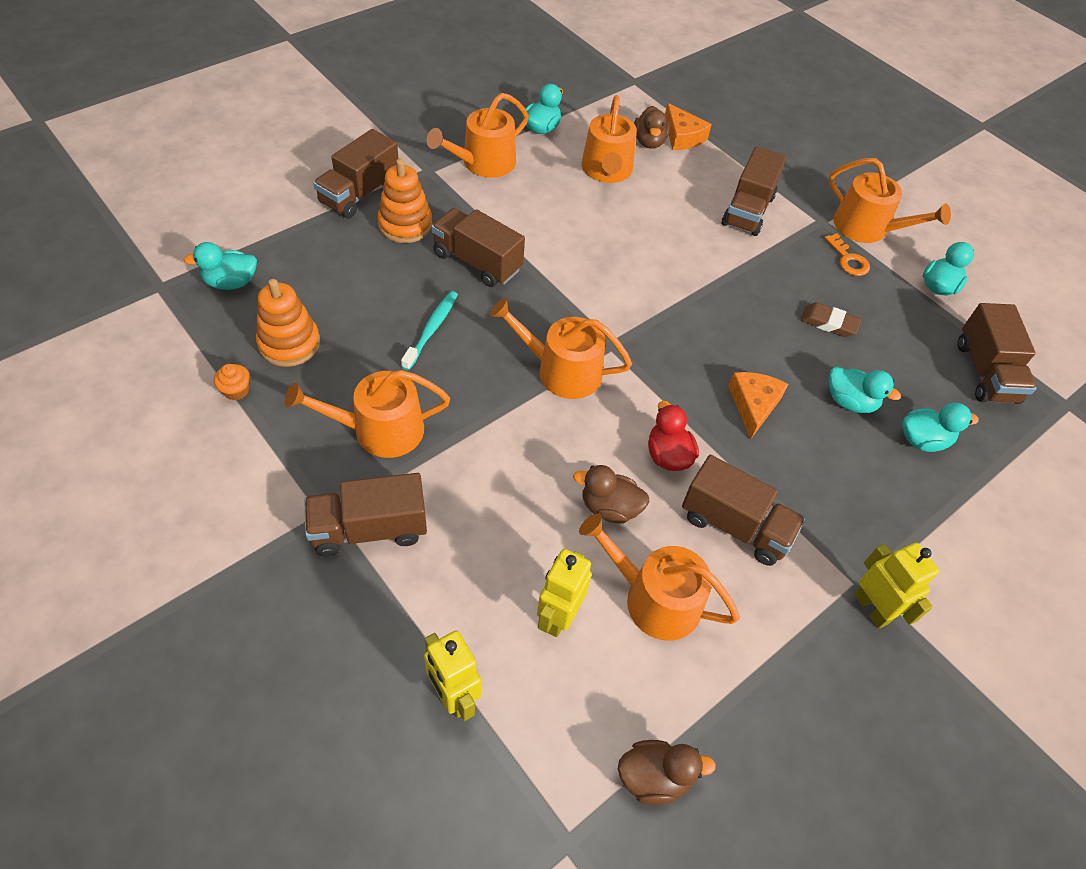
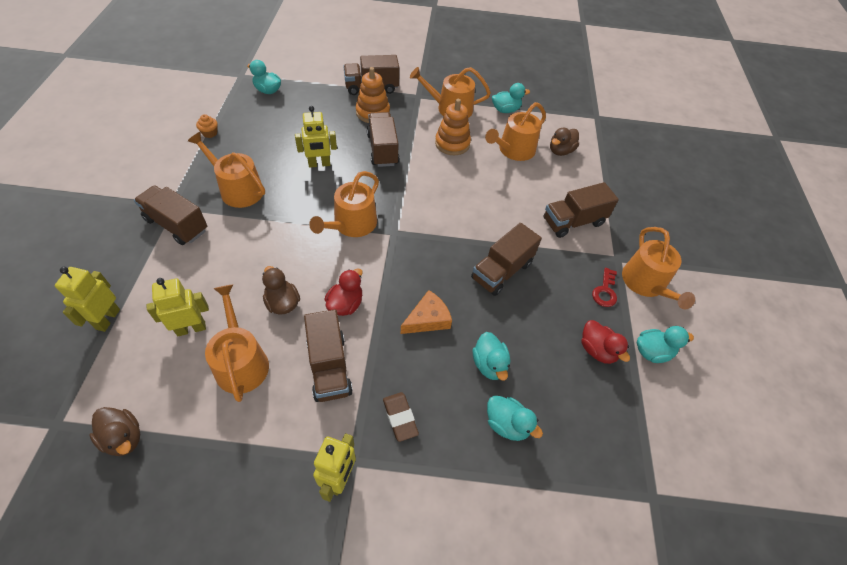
camera: 45 degrees right, 0 degrees up
(289, 344) = (254, 129): orange stacking toy -> orange stacking toy (452, 143)
(431, 329) = (319, 164): turquoise toothbrush -> yellow robot
(561, 370) = (351, 225): orange watering can -> orange watering can turned 120 degrees counterclockwise
(682, 136) = (586, 160): orange cheese -> none
(828, 323) = (539, 314): brown eraser -> brown eraser (400, 417)
(848, 259) = (605, 291): orange key -> red key
(904, 318) = (597, 350): none -> red duck
(985, 372) = (613, 426): brown truck -> brown truck (501, 271)

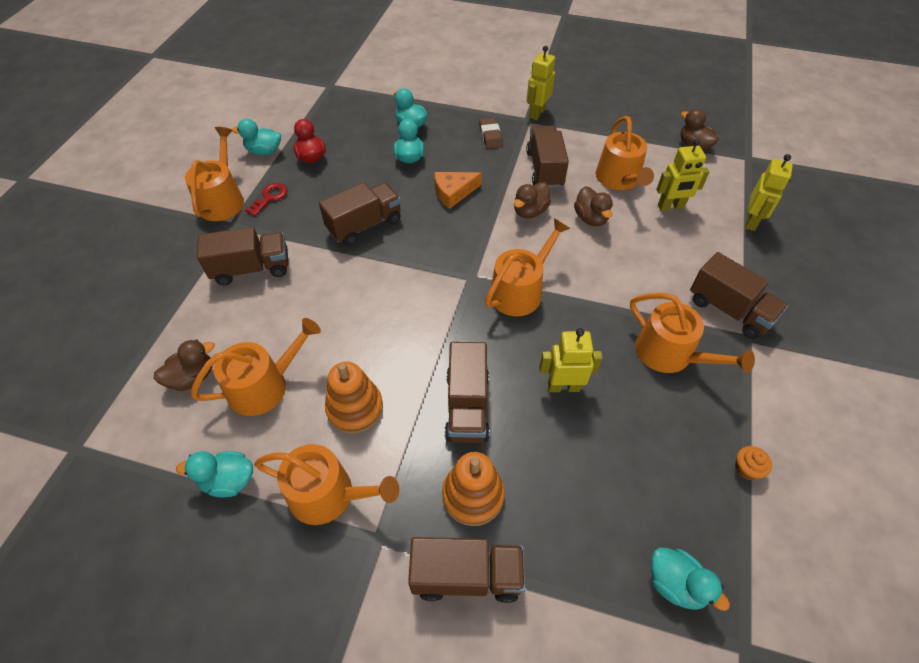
camera: 165 degrees left, 0 degrees up
(345, 304) = (530, 211): red duck -> brown duck

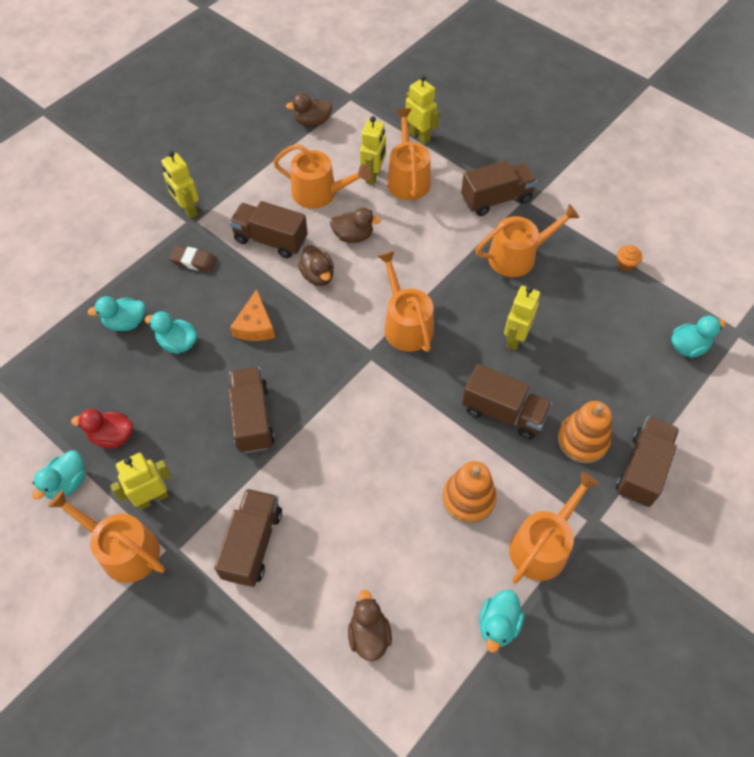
camera: 65 degrees left, 5 degrees up
(265, 385) = (410, 568): orange watering can -> orange watering can (408, 178)
(270, 197) = (153, 498): red key -> yellow robot

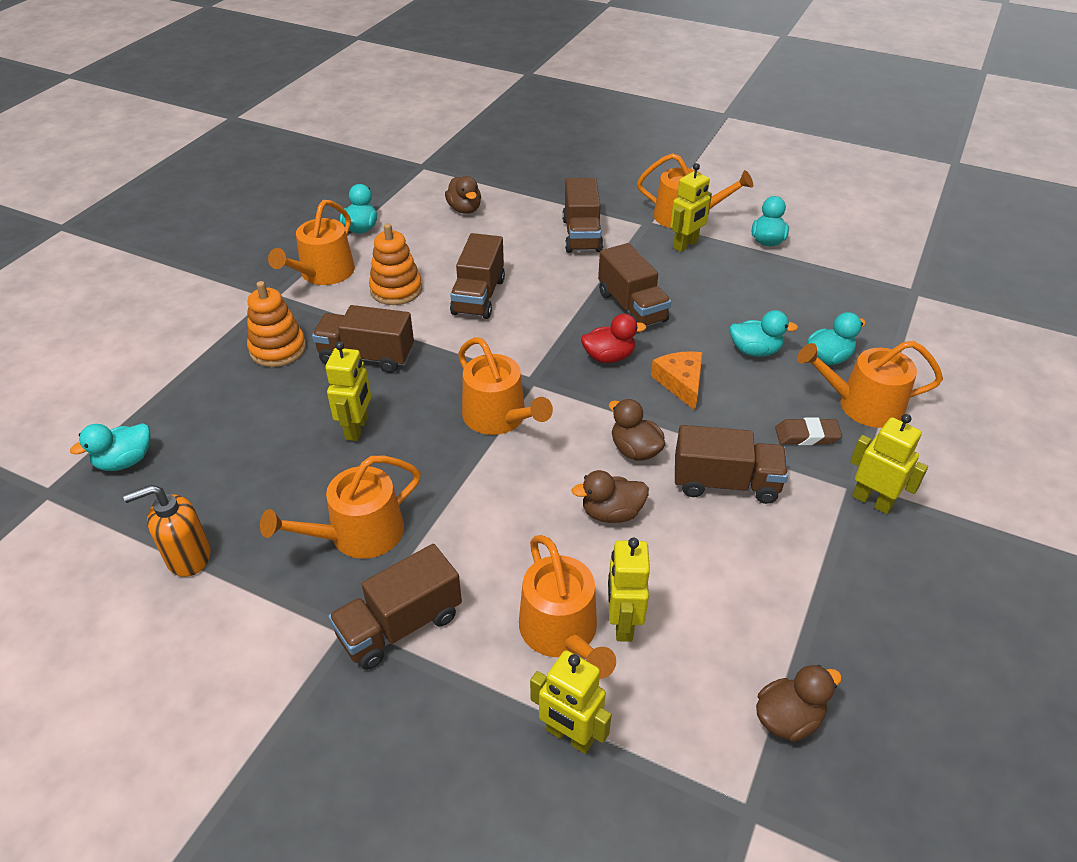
camera: 165 degrees right, 15 degrees down
(112, 436) = (756, 273): red duck -> red duck (609, 357)
(320, 193) = (695, 571): orange watering can -> orange watering can (862, 405)
(625, 264) = (188, 557): orange cupcake -> orange soap dispenser
(642, 469) = (216, 338): brown truck -> brown truck (478, 296)

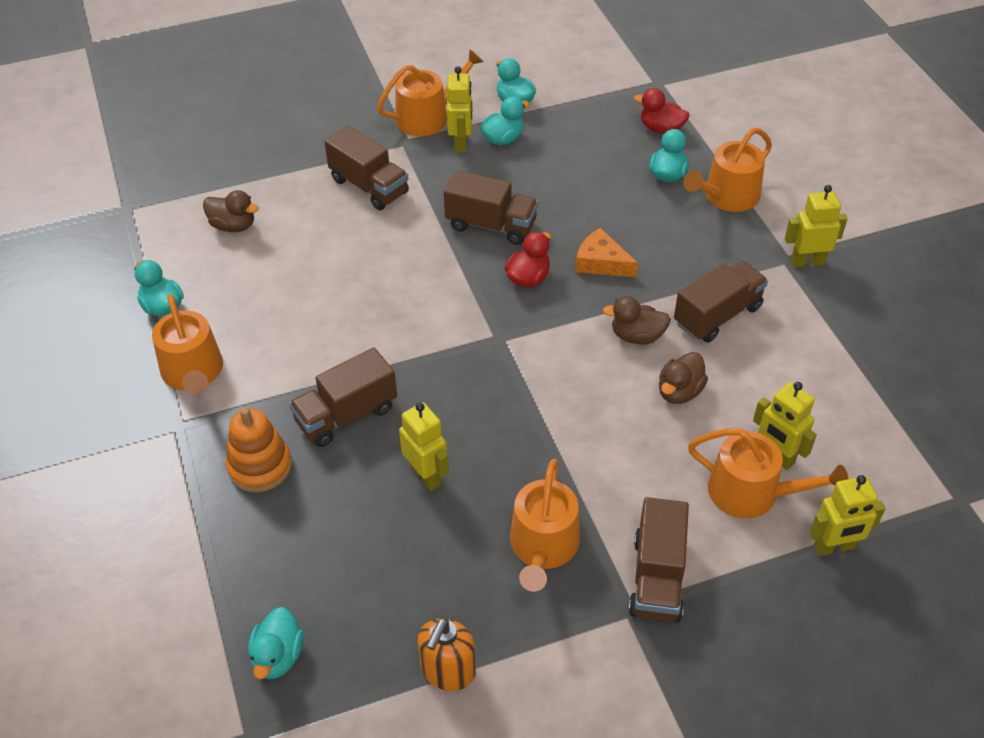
camera: 45 degrees left, 5 degrees up
(396, 290) = (283, 341): orange stacking toy -> none
(478, 296) = (362, 298): brown truck -> none
(499, 417) = (517, 384): orange watering can -> none
(755, 351) = (617, 202): turquoise duck -> turquoise duck (503, 139)
(788, 718) = (919, 433): brown duck -> none
(806, 435) = (722, 244): brown eraser -> none
(870, 323) = (661, 129): none -> red duck

